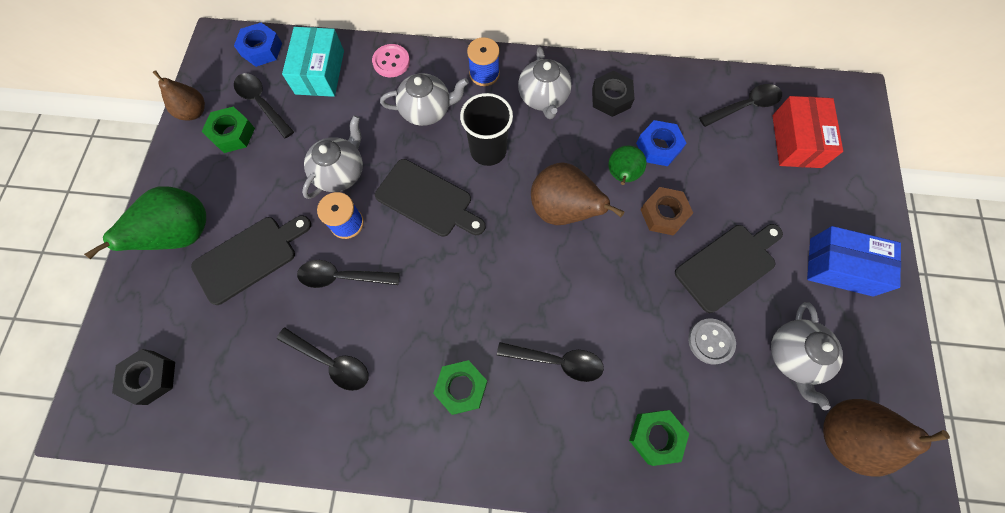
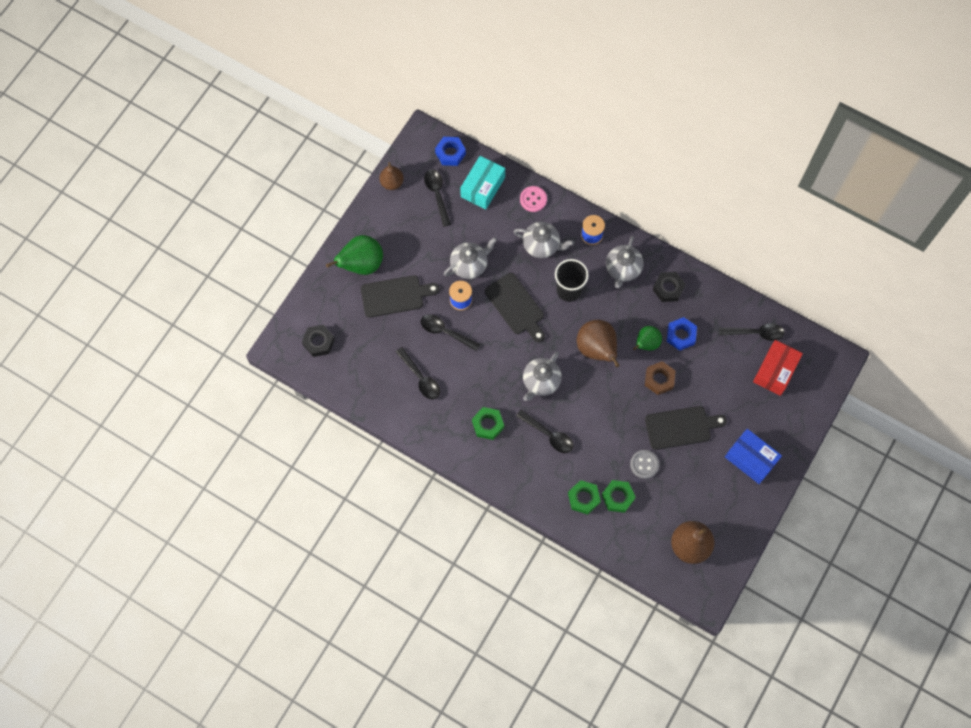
camera: 25 degrees right, 0 degrees up
(232, 134) = (411, 209): green nut -> green nut (618, 497)
(793, 356) = (688, 494): grey teapot -> grey teapot (541, 382)

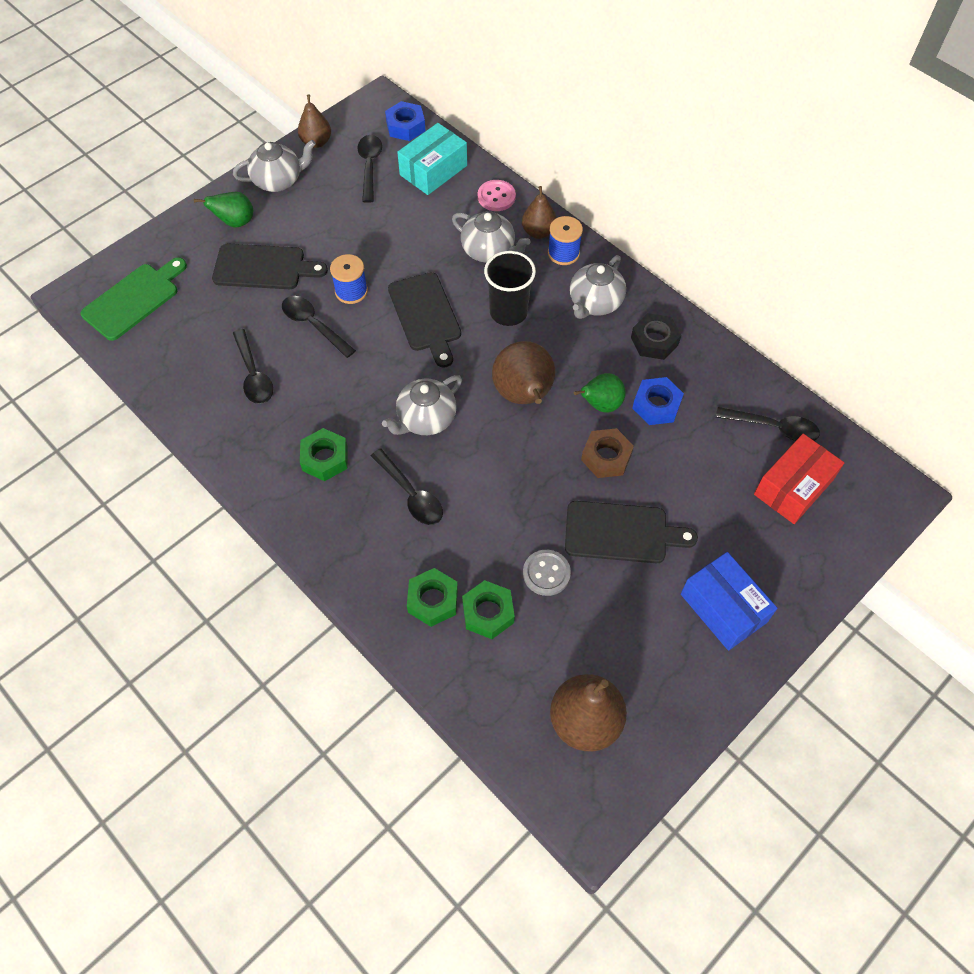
camera: 15 degrees right, 10 degrees down
(318, 342) = (134, 299): black nut -> green cutting board
(361, 264) = (235, 222): green pear -> green pear, size x0.62
(469, 265) = (380, 253): grey teapot -> grey teapot (278, 180)
(570, 222) = (538, 232): none -> brown pear

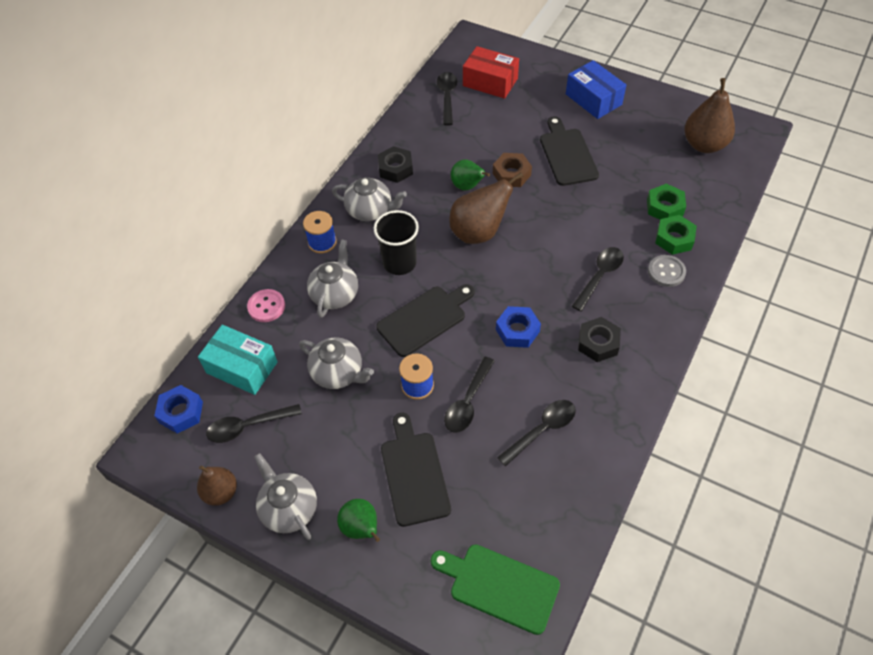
camera: 105 degrees left, 5 degrees down
(325, 458) = (598, 343): green nut -> black nut
(425, 419) = (529, 287): grey teapot -> grey teapot (338, 373)
(538, 232) = (302, 265): brown pear -> none
(546, 573) = (618, 185): grey button -> grey button (666, 272)
(656, 405) = (454, 157): blue nut -> blue nut (517, 330)
(723, 608) = (593, 99): blue box -> blue box turned 75 degrees counterclockwise

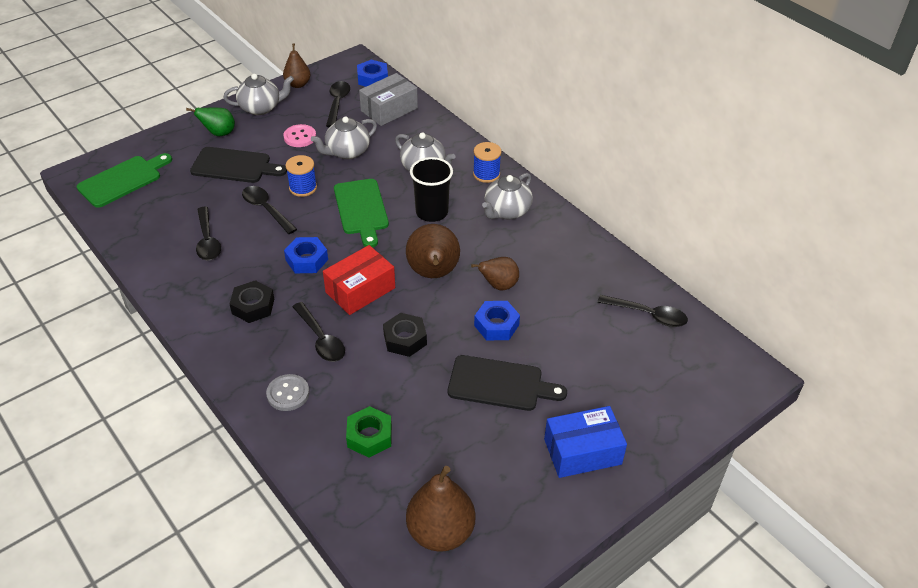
camera: 110 degrees right, 10 degrees down
(242, 367) = (389, 109): turquoise box -> grey box
(266, 306) = (437, 131): pink button -> pink button (300, 137)
(395, 169) = (553, 242): black nut -> black nut (405, 339)
(425, 319) = (361, 209): black cutting board -> green cutting board
(467, 186) = (498, 285): green pear -> brown pear
(490, 82) = (659, 362): red box -> red box (360, 290)
(511, 174) = (496, 325): brown nut -> blue nut
(674, 239) = (322, 422): green nut -> none

